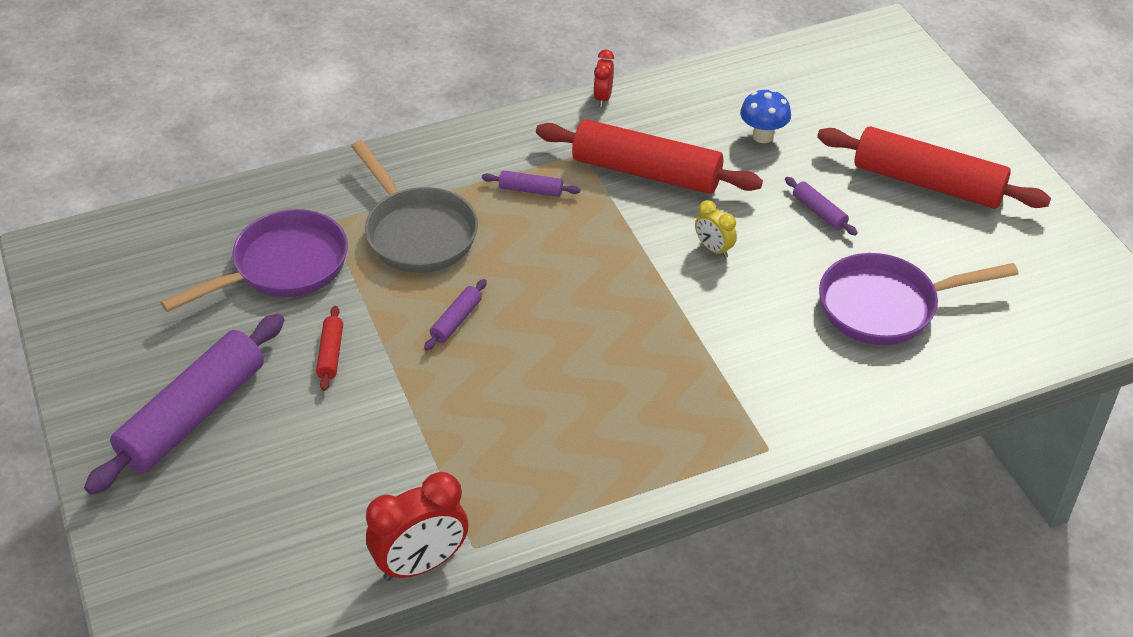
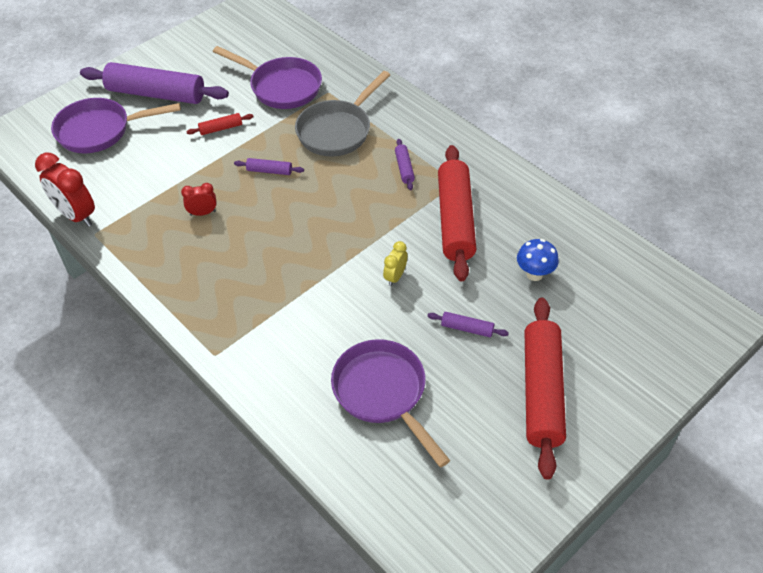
camera: 70 degrees right, 5 degrees up
(235, 504) = (100, 131): none -> purple pan
(603, 98) = (521, 176): red clock -> red clock (203, 213)
(819, 212) = (467, 328): purple rolling pin -> purple rolling pin turned 75 degrees clockwise

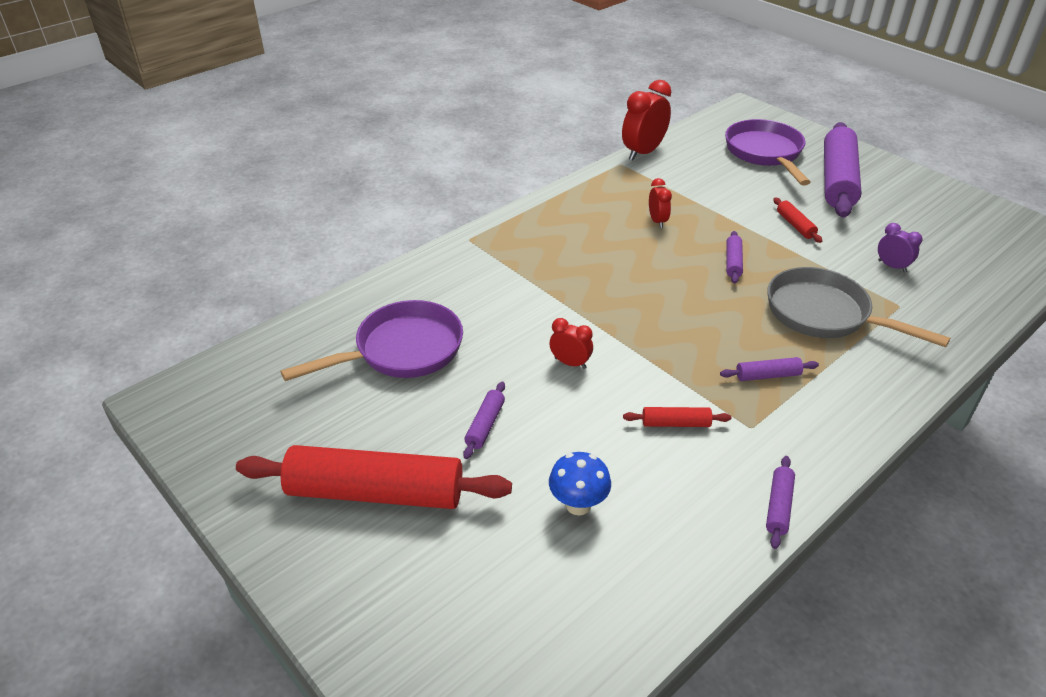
camera: 90 degrees right, 10 degrees down
(281, 87) = (892, 266): purple pan -> purple clock
(395, 277) = (570, 363): yellow clock -> red clock
(455, 220) = (675, 423): red rolling pin -> red rolling pin, size x0.42
(521, 179) = (778, 506): none -> purple rolling pin

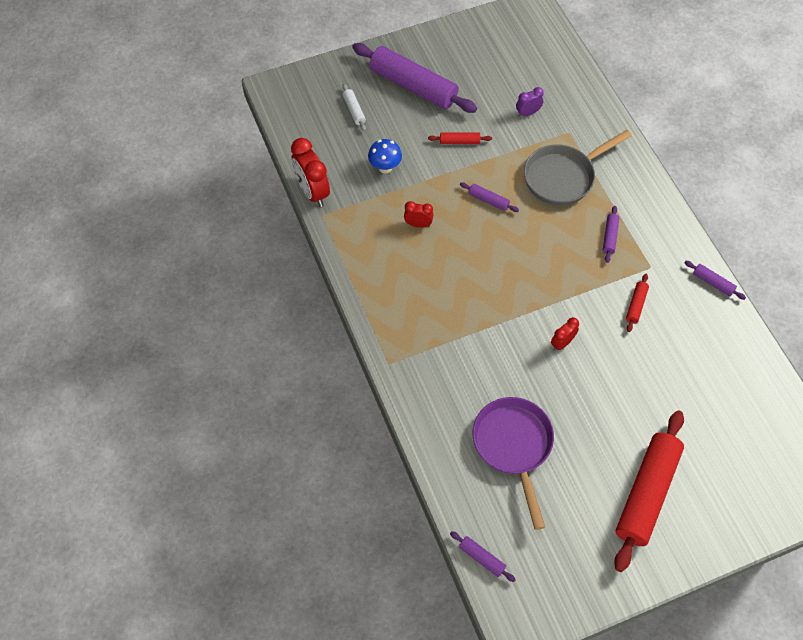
camera: 70 degrees left, 20 degrees up
(485, 425) = (606, 413): purple rolling pin -> purple rolling pin (482, 558)
(578, 505) = (686, 383): blue mushroom -> blue mushroom (385, 167)
(765, 153) = (354, 110): purple pan -> white rolling pin

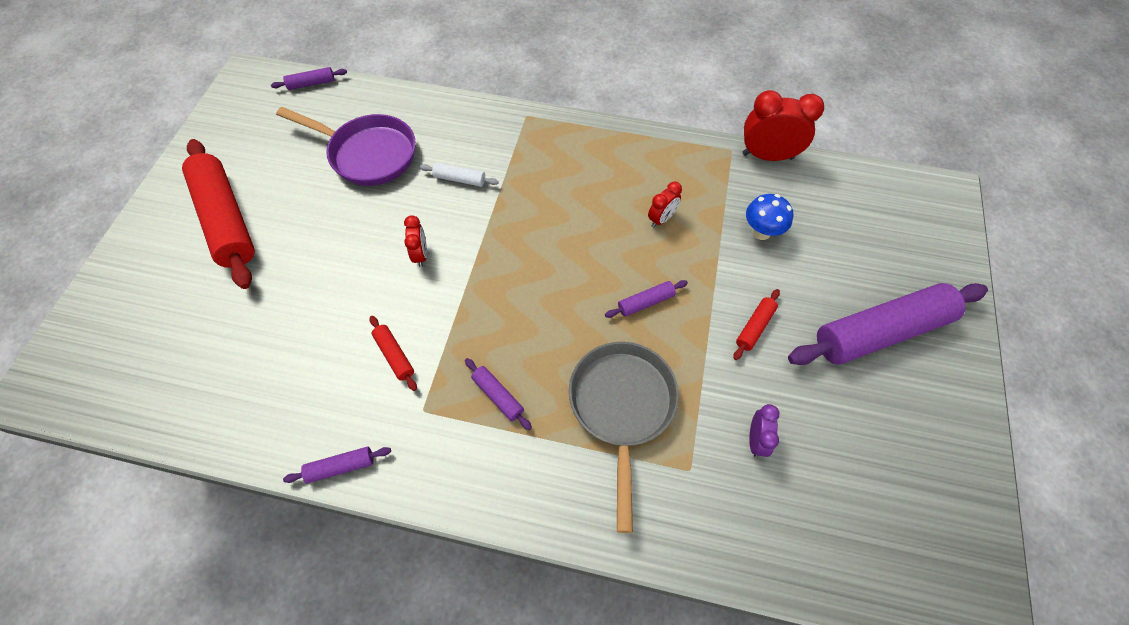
camera: 125 degrees right, 0 degrees up
(354, 110) = (869, 248): white rolling pin -> white rolling pin (460, 179)

